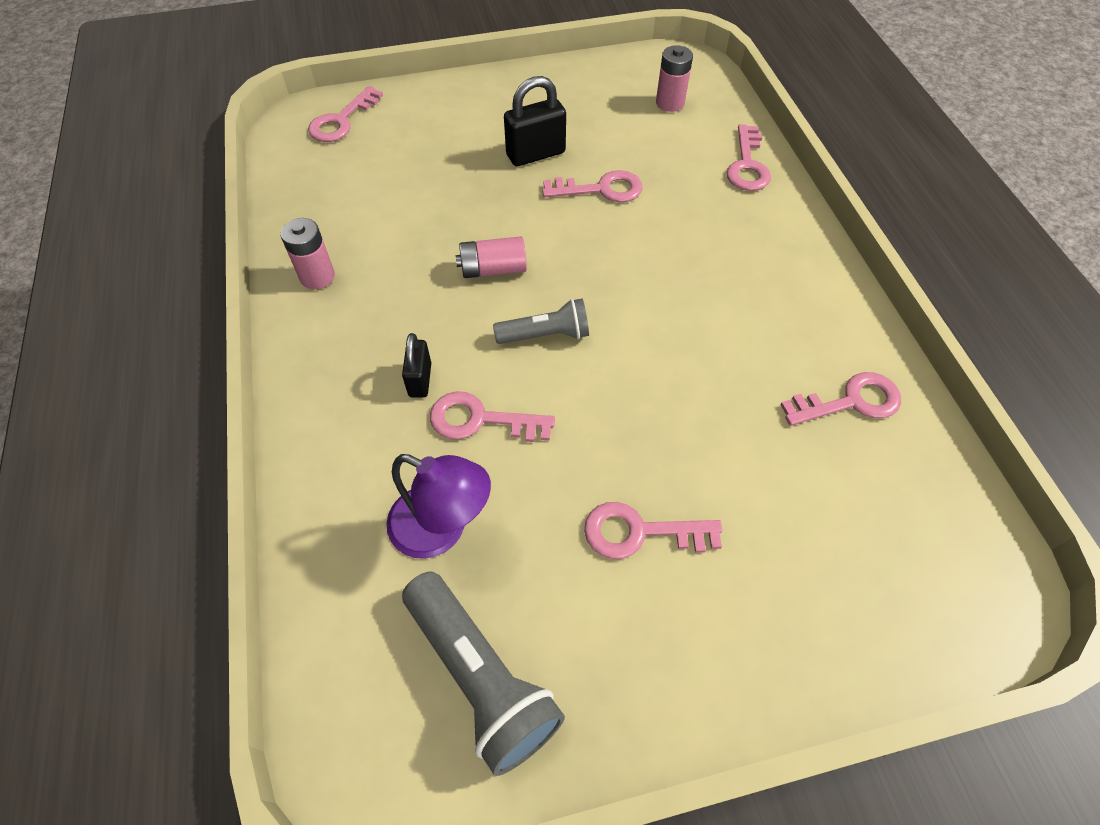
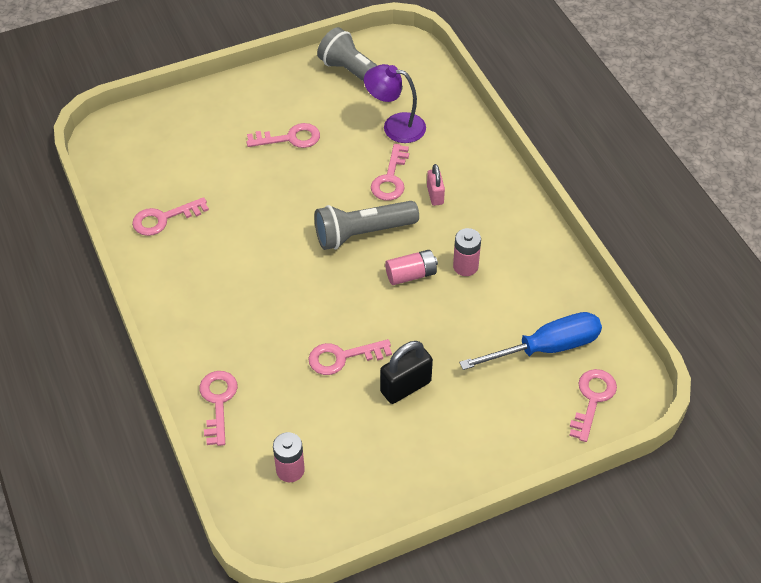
camera: 170 degrees right, 5 degrees down
(317, 276) = (534, 252): pink battery -> pink battery (465, 266)
(364, 170) = (546, 348): none -> blue screwdriver
(420, 380) = (435, 195): black padlock -> pink padlock
(480, 420) = (390, 178): pink key -> pink key turned 105 degrees clockwise
(546, 335) = (362, 233): grey flashlight -> grey flashlight, size x1.63

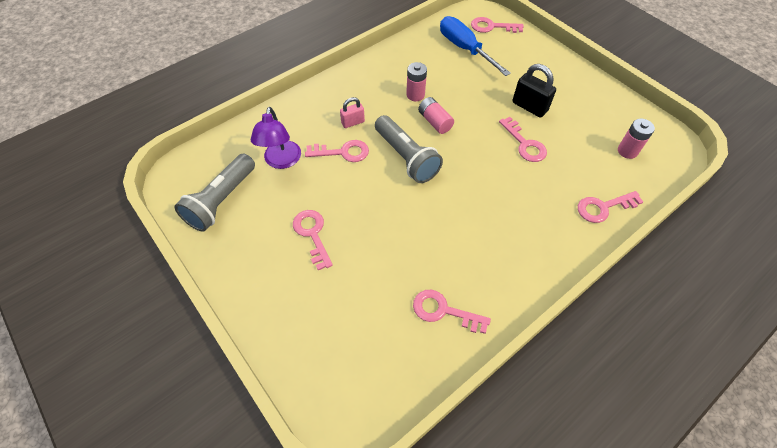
camera: 105 degrees left, 5 degrees up
(163, 219) = (443, 311): pink key -> pink key turned 150 degrees clockwise

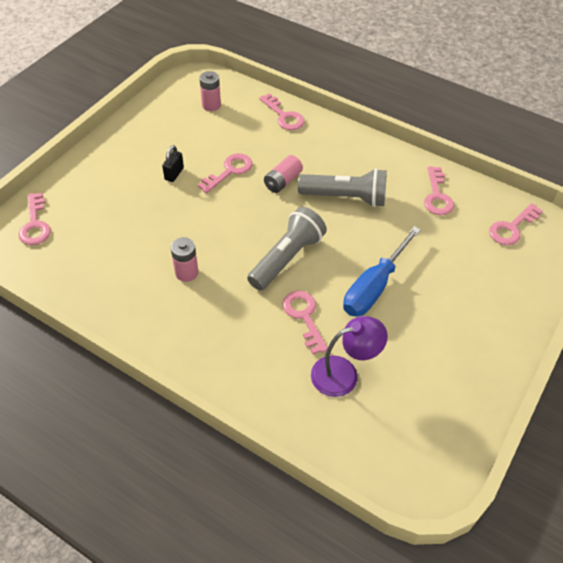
camera: 110 degrees left, 5 degrees down
(221, 201) = (427, 412): grey flashlight -> grey flashlight (346, 197)
(312, 234) = (420, 308): pink key -> pink key (511, 228)
(353, 122) = (254, 321): pink padlock -> none
(435, 121) = (224, 245): pink battery -> pink battery (282, 181)
(465, 49) = (87, 242): blue screwdriver -> blue screwdriver (374, 286)
(529, 107) = (174, 174): black padlock -> black padlock, size x0.63

